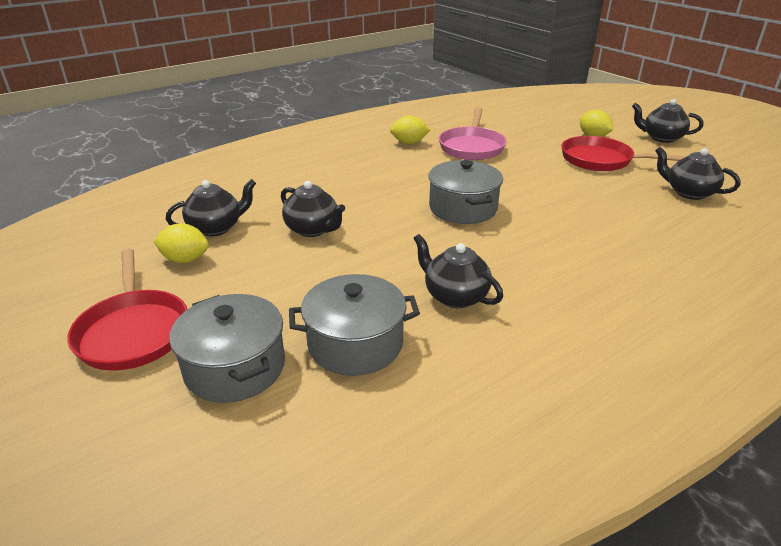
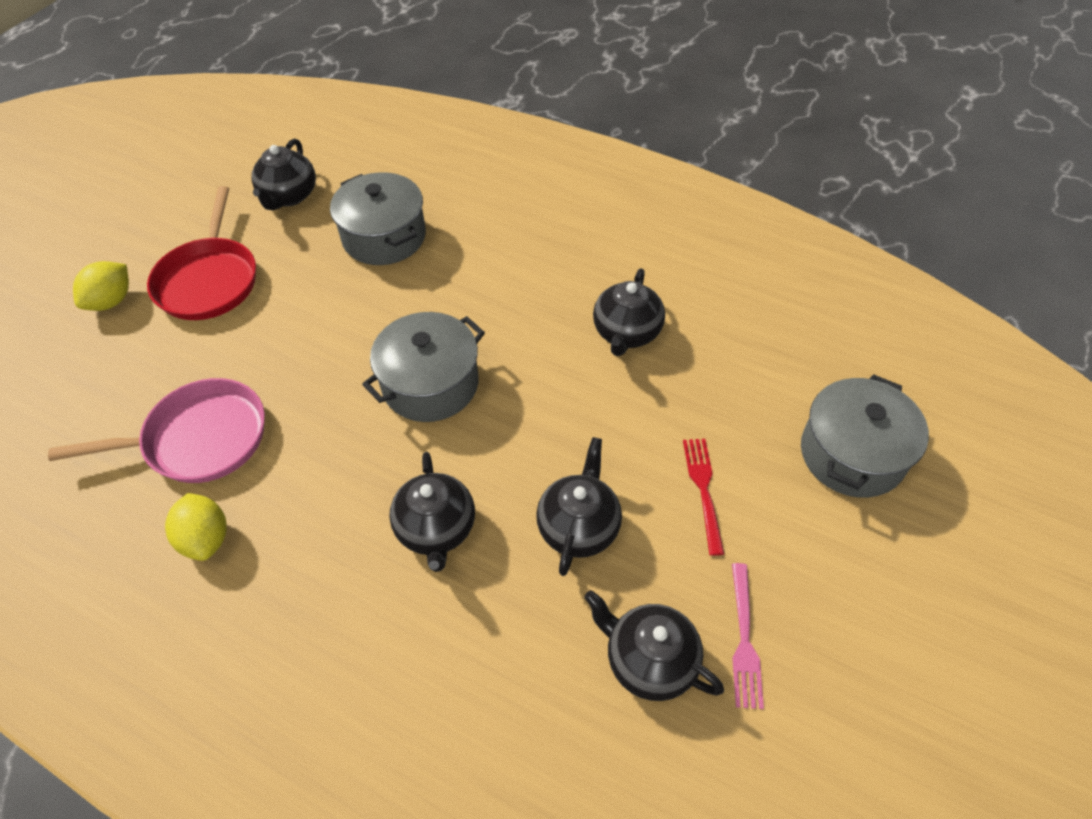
camera: 115 degrees left, 20 degrees up
(133, 331) = (889, 585): red pan -> none
(185, 259) = (744, 639): yellow lemon -> pink fork
(287, 281) = (703, 490): none -> red fork
(355, 344) = (750, 379): grey pot -> grey pot (384, 237)
(661, 138) = (100, 231): black teapot -> black teapot (436, 529)

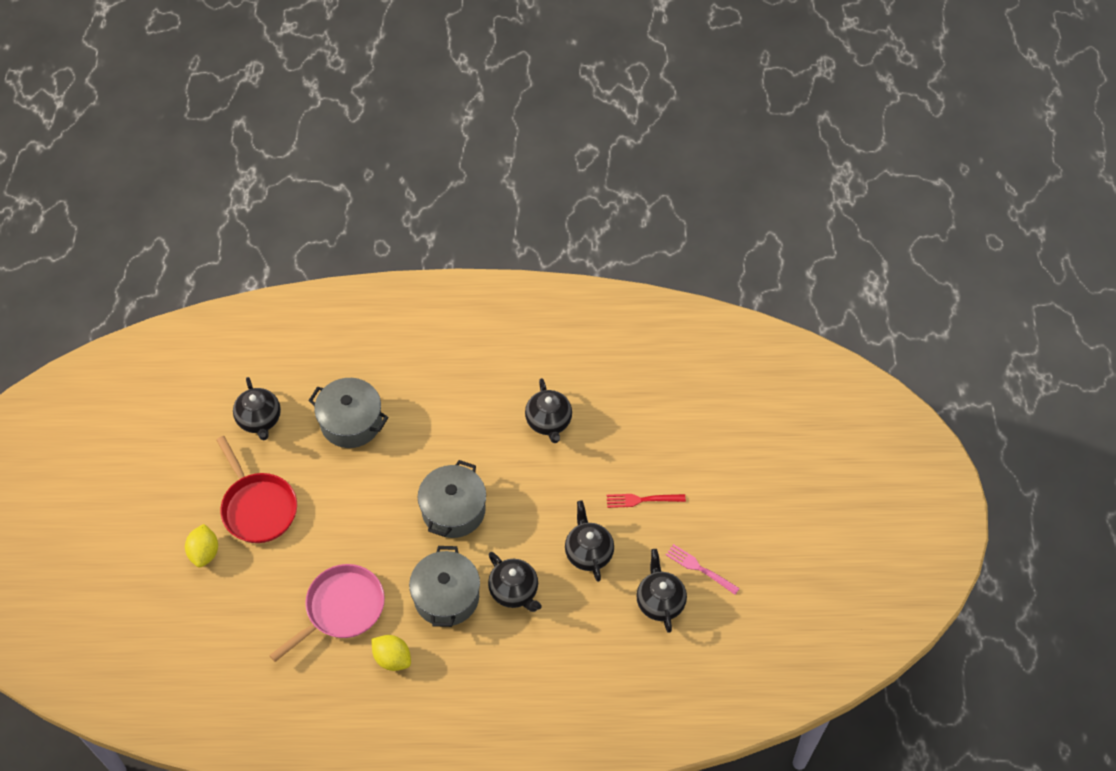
camera: 30 degrees left, 5 degrees up
(649, 660) = (660, 601): black teapot -> black teapot turned 75 degrees clockwise
(703, 490) = (642, 500): red fork -> red fork turned 60 degrees counterclockwise
(744, 639) = (699, 568): pink fork -> pink fork turned 150 degrees clockwise
(852, 454) = (709, 441): grey pot -> grey pot (446, 597)

